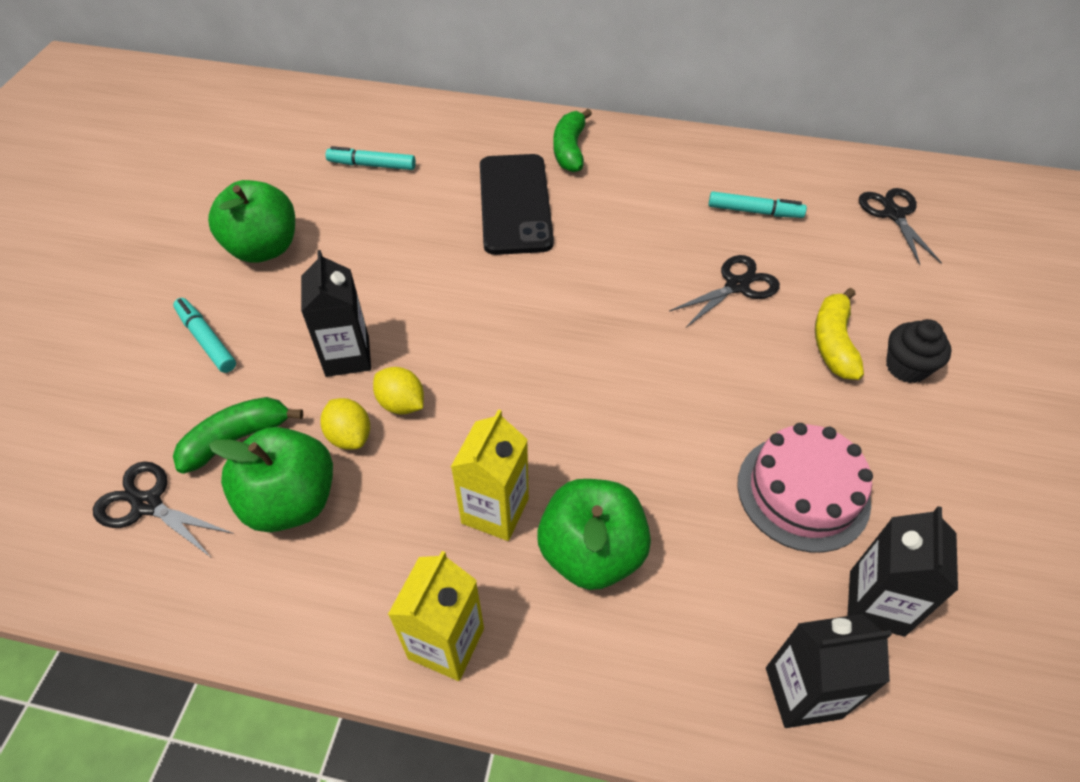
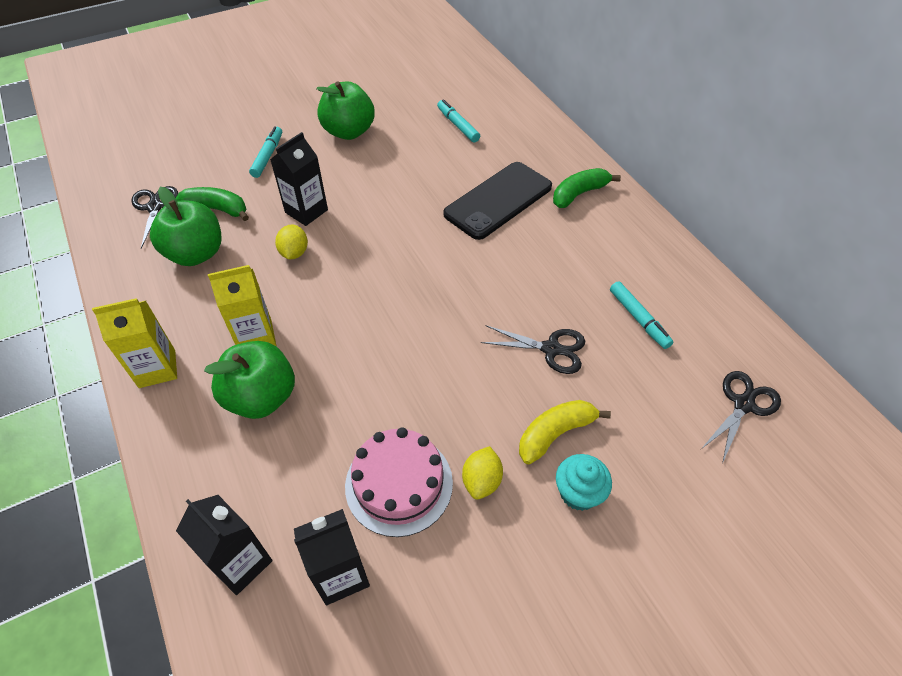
camera: 50 degrees right, 0 degrees up
(350, 436) = (255, 247): yellow lemon -> yellow lemon (481, 481)
(906, 367) = (578, 493): black cupcake -> turquoise cupcake

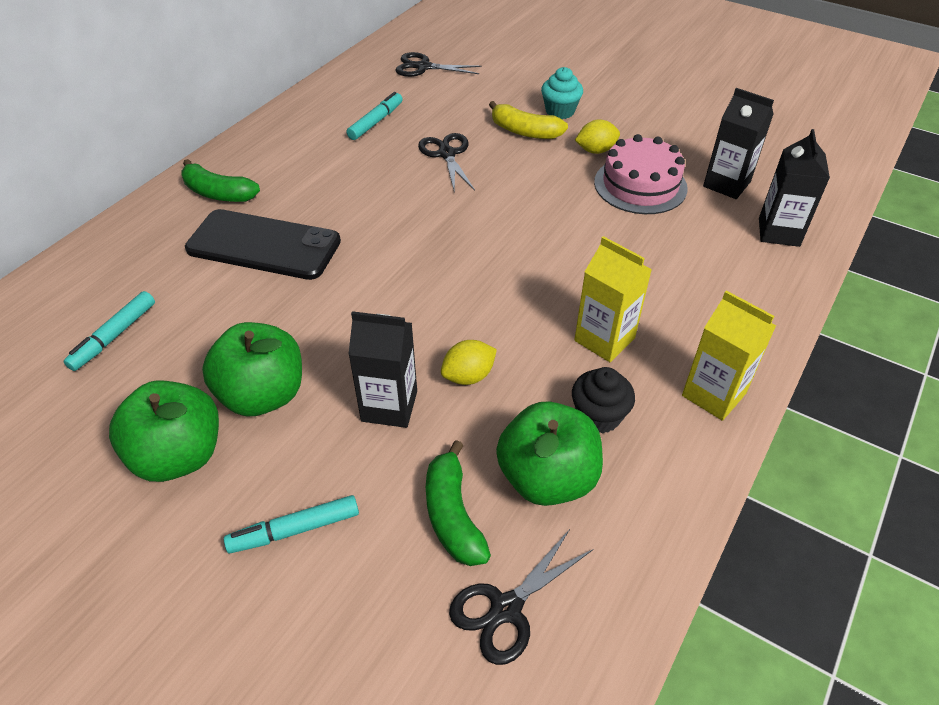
camera: 120 degrees left, 5 degrees down
(206, 298) = (598, 416): none -> black cupcake
(261, 397) = (657, 296): green apple -> green apple (263, 395)

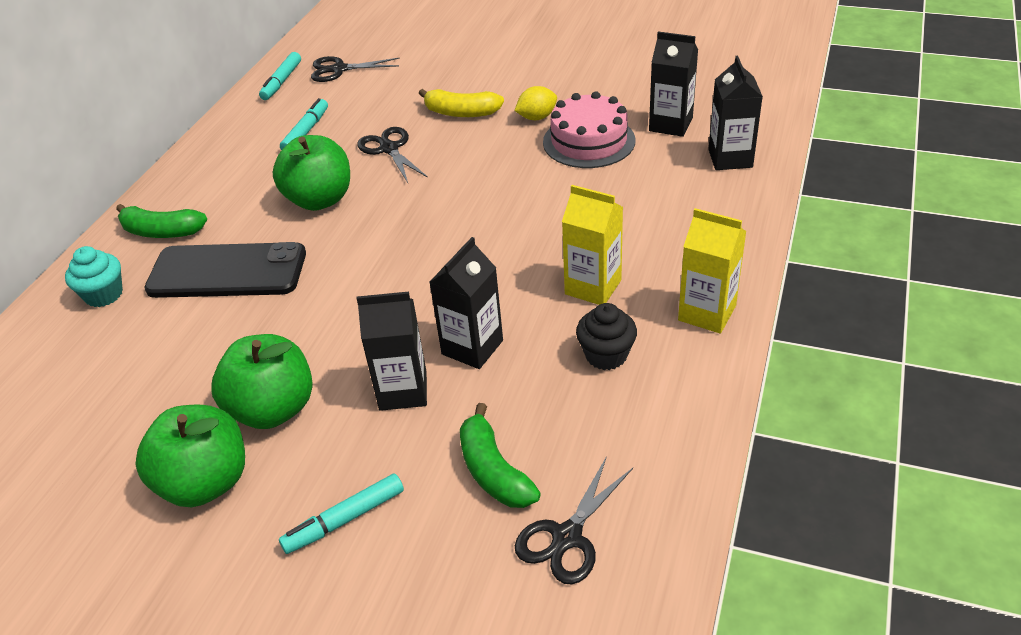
camera: 10 degrees left, 5 degrees down
(114, 336) = (98, 389): turquoise marker -> turquoise marker (281, 82)
(468, 376) = (472, 347): yellow lemon -> black carton
(547, 478) = (573, 419): green apple -> green apple (319, 199)
(560, 111) = (491, 87): turquoise cupcake -> turquoise cupcake (104, 294)

